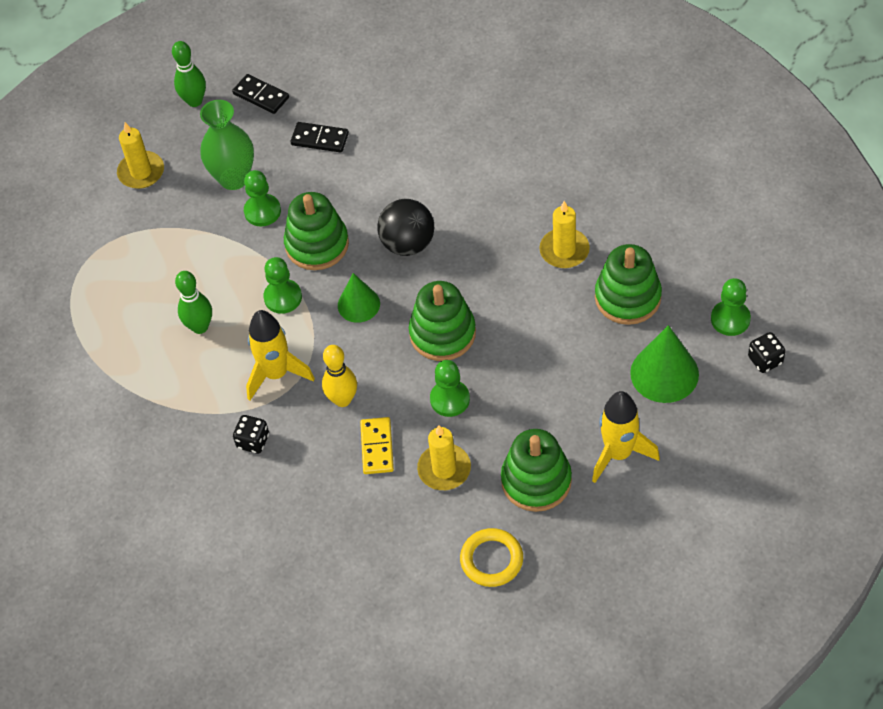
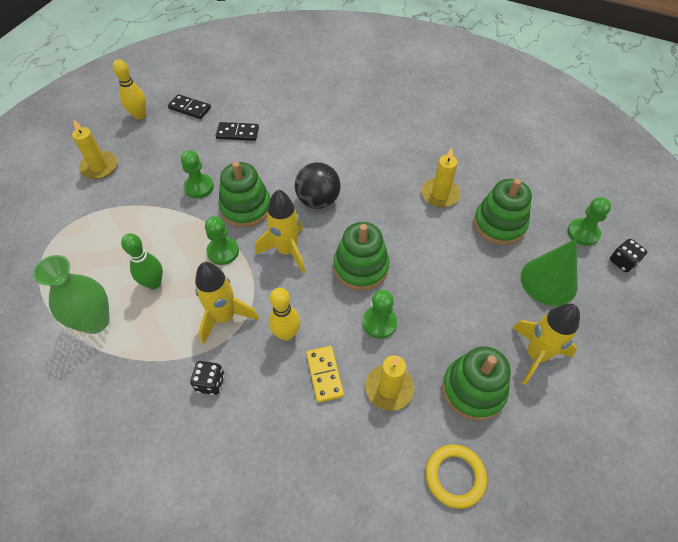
camera: 15 degrees left, 0 degrees up
(194, 101) = (139, 115): green bowling pin -> yellow bowling pin
(234, 178) = (174, 165): green vase -> green vase (95, 321)
(358, 304) = (287, 251): green cone -> yellow rocket

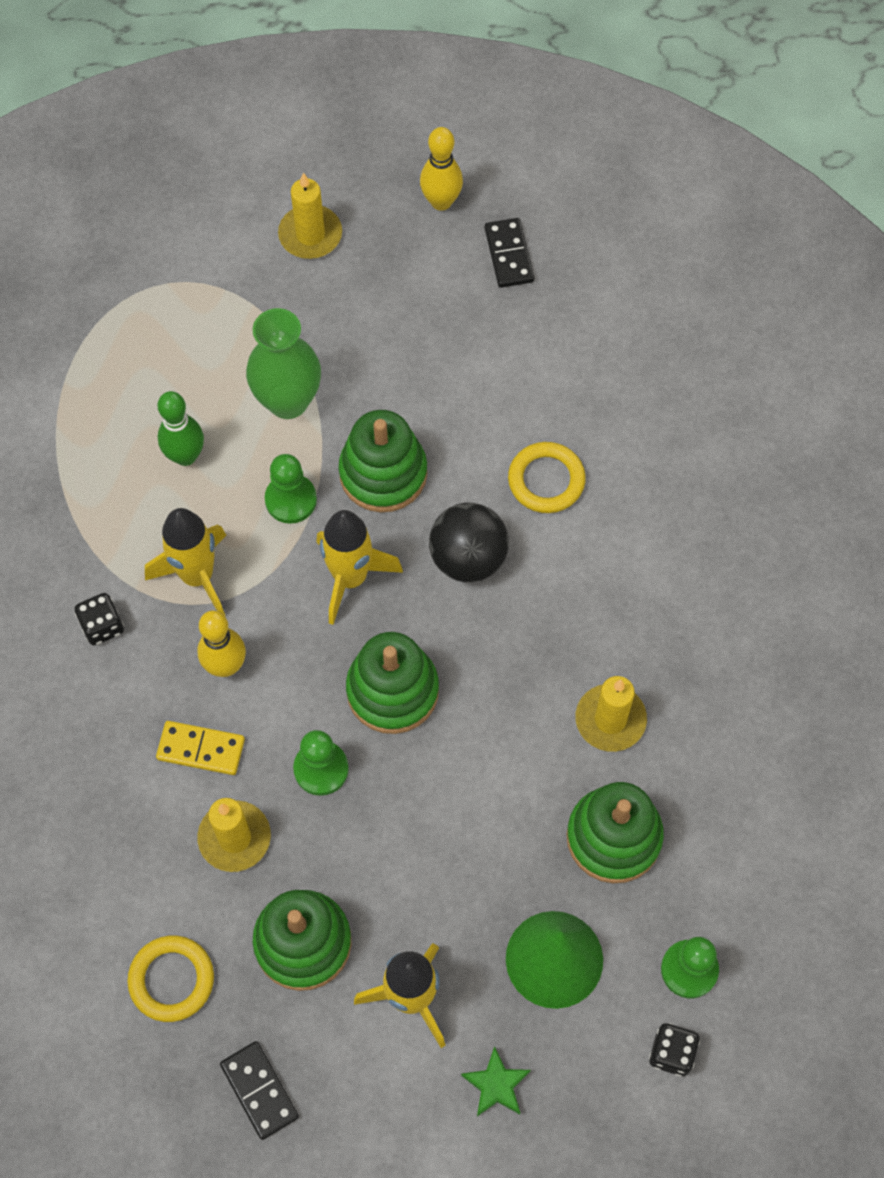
camera: 55 degrees right, 10 degrees up
(95, 321) = (89, 435): green vase -> green vase (288, 401)
(199, 187) = (373, 386): green pawn -> none
(237, 133) = (511, 358): black domino -> black domino (259, 1091)
(306, 153) = (546, 480): none -> yellow ring
(324, 374) = (201, 749): yellow domino -> yellow domino turned 60 degrees clockwise
(605, 343) = (496, 1085): none -> green star

